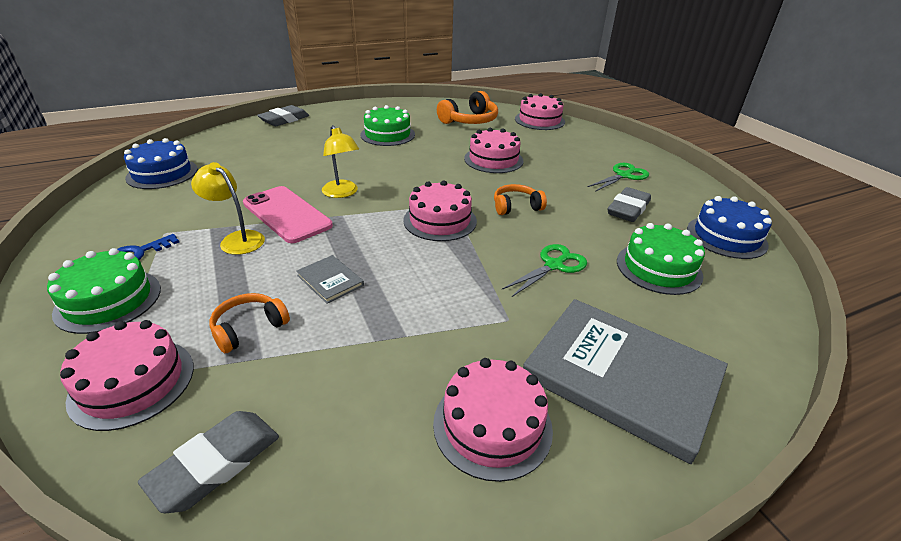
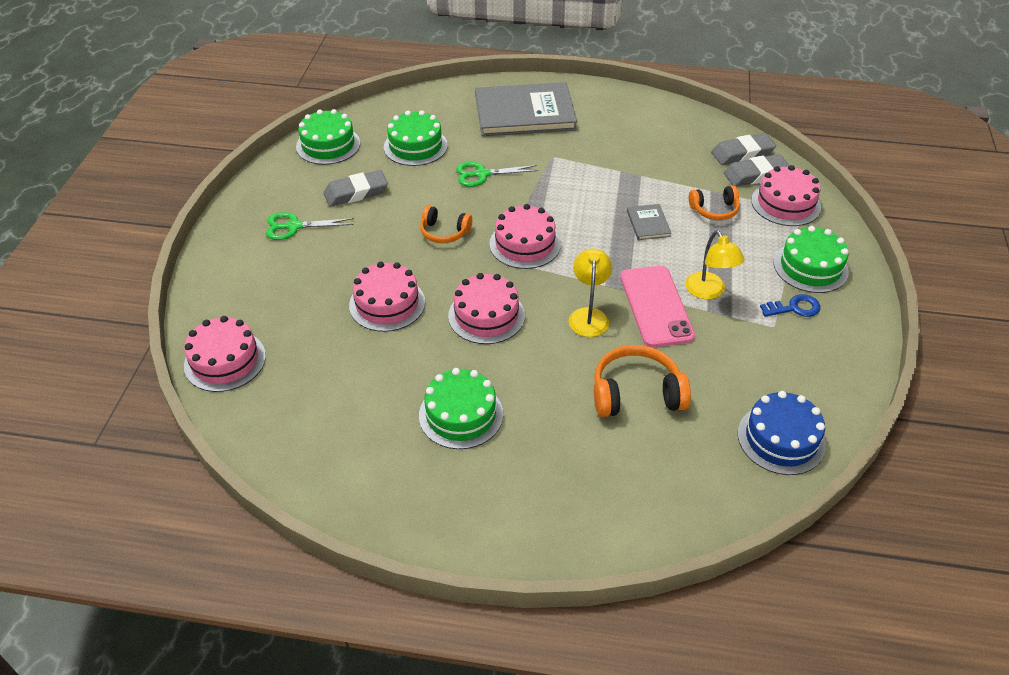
camera: 145 degrees left, 10 degrees up
(284, 120) = (584, 536): grey eraser -> grey eraser (755, 175)
(469, 121) = (316, 403): orange headphones -> orange headphones (636, 393)
(492, 425) = (608, 121): pink cake -> pink cake (486, 315)
(621, 376) = (525, 113): grey book -> grey book turned 75 degrees counterclockwise
(726, 237) = (328, 145): blue cake -> green cake

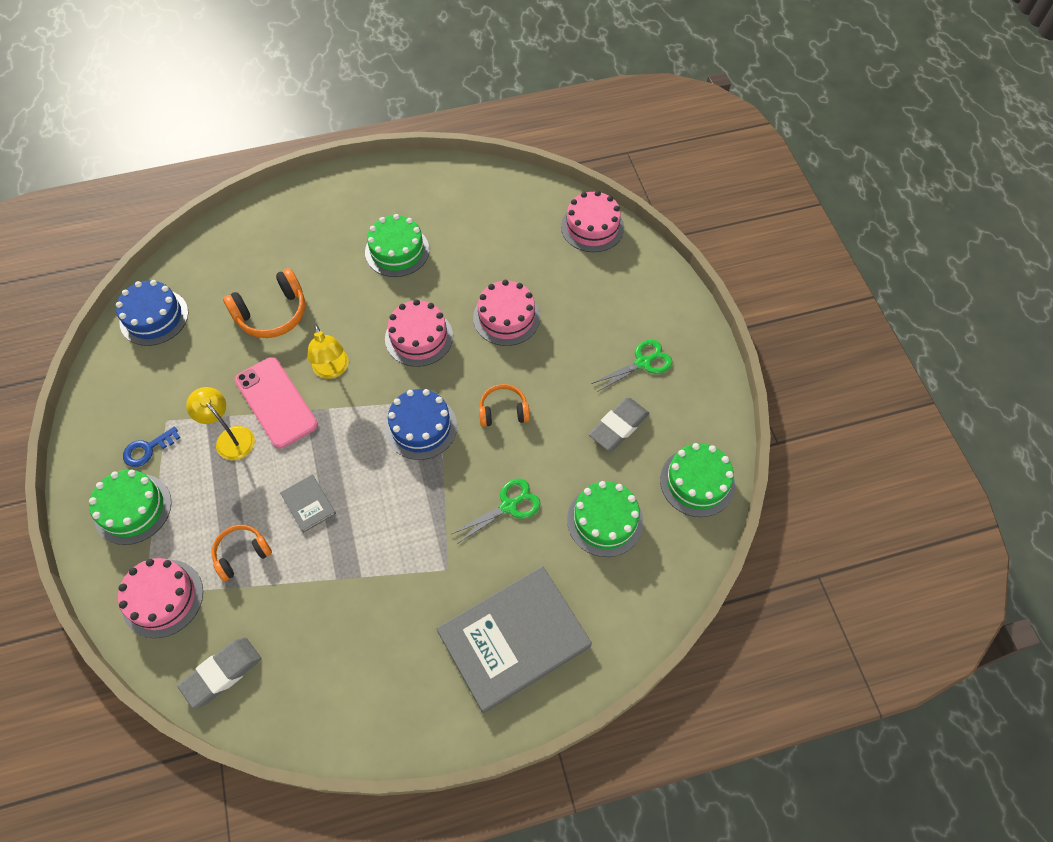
camera: 155 degrees right, 15 degrees up
(525, 244) = (421, 427): pink cake -> blue cake
(755, 175) = (201, 637): grey eraser -> none

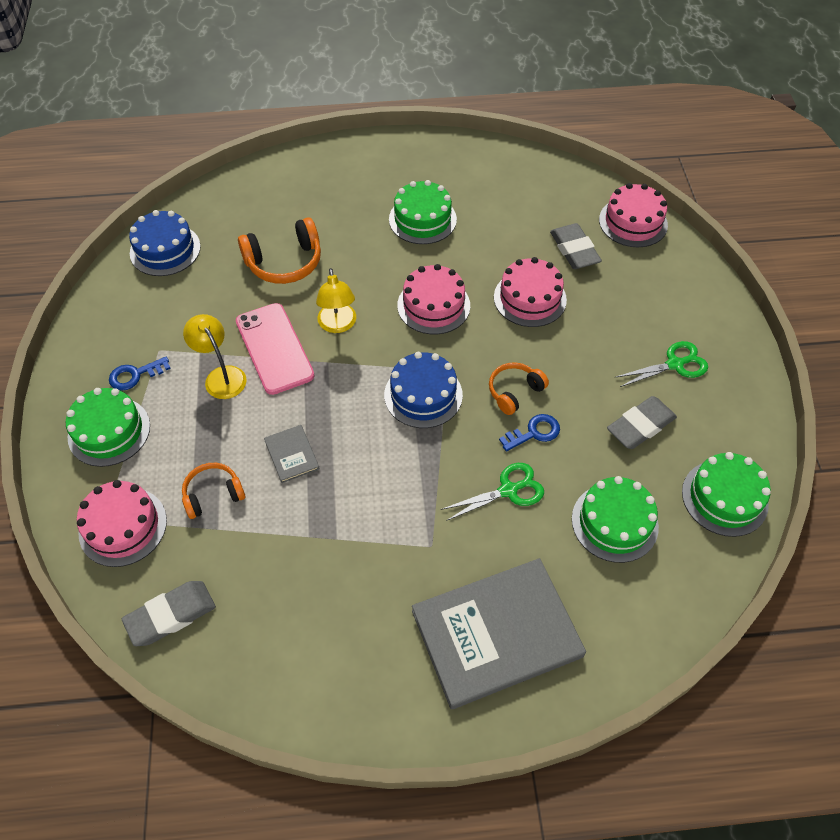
camera: 10 degrees right, 5 degrees down
(503, 411) = (514, 392): orange headphones -> orange headphones turned 45 degrees counterclockwise
(525, 448) = (534, 432): none -> blue key
(541, 263) = (574, 250): none -> grey eraser

